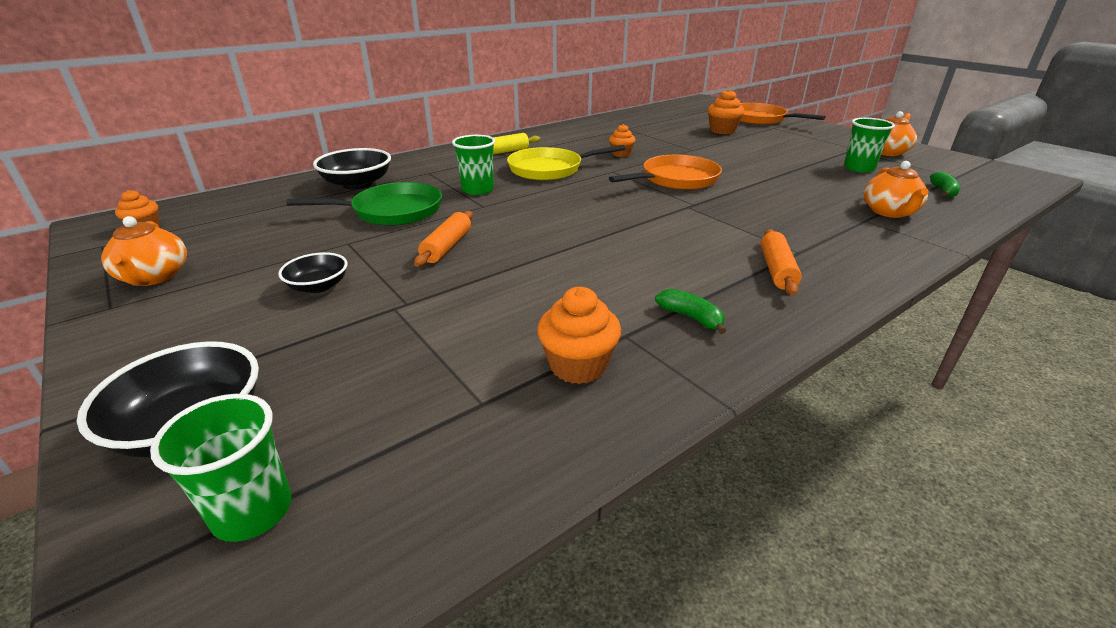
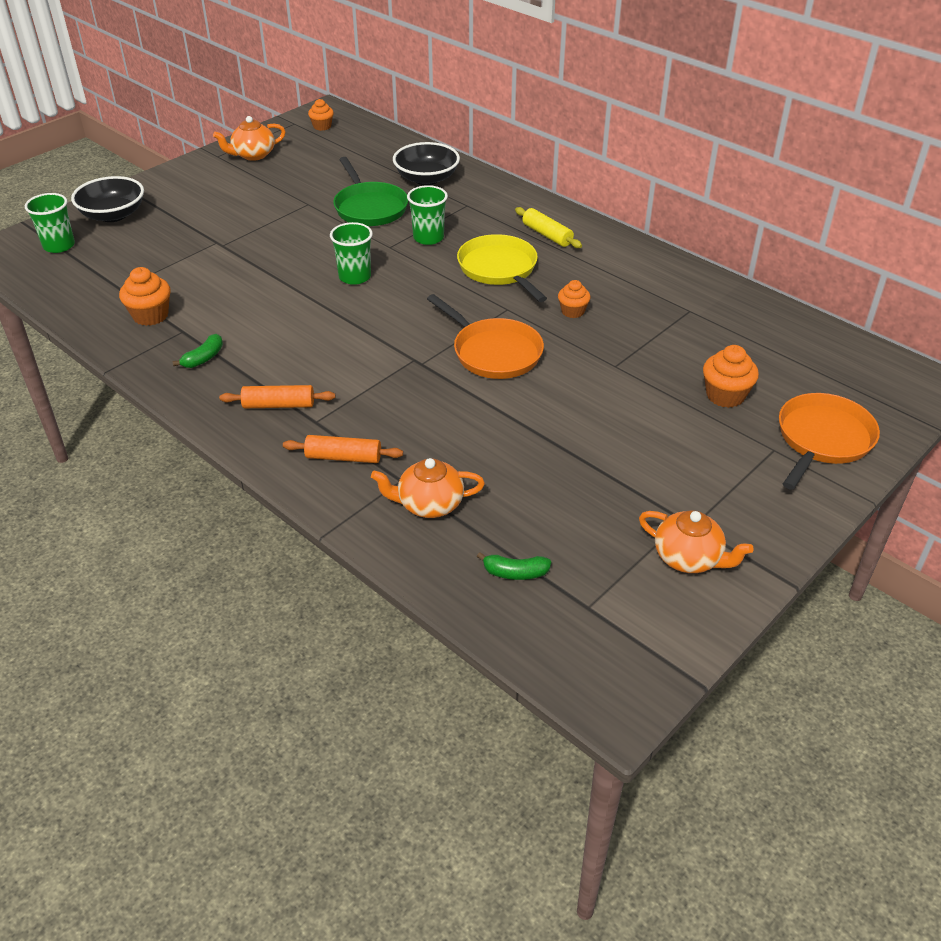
camera: 80 degrees right, 10 degrees up
(318, 286) = (243, 210): black bowl -> none
(447, 247) = (306, 244): orange rolling pin -> orange rolling pin (343, 457)
(859, 168) = (591, 510): green cup -> green cup (355, 277)

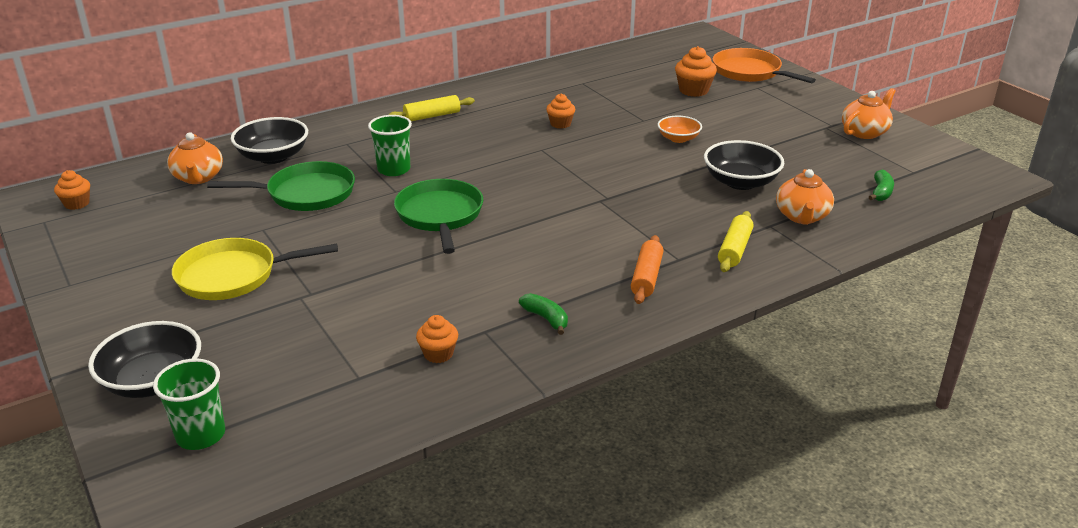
camera: 75 degrees left, 10 degrees down
(150, 315) = (438, 354): orange cupcake -> orange cupcake, size x0.66
(253, 155) = (98, 257): orange teapot -> orange teapot (198, 178)
(343, 457) = (734, 249): orange rolling pin -> yellow rolling pin
(355, 277) = (440, 215): green cup -> green pan
(493, 352) = (604, 164): orange pan -> none
(493, 452) = (740, 182): none -> black bowl
(500, 269) = (475, 144): yellow pan -> yellow pan (233, 275)
(580, 396) = (678, 138): none -> orange bowl

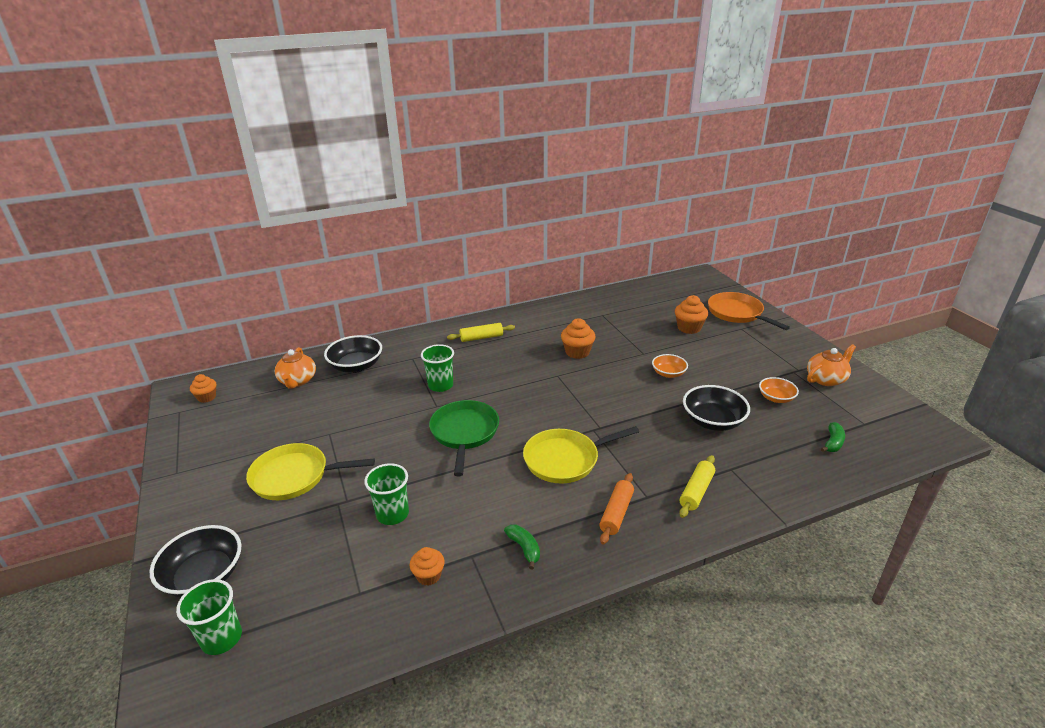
camera: 10 degrees right, 0 degrees up
(306, 194) = (370, 402): green pan -> none
(374, 301) = (392, 514): none -> green cup
(560, 124) = (577, 352): orange cupcake -> orange cupcake, size x1.52
(573, 232) = (565, 459): none -> yellow pan
(802, 216) = (760, 462): orange teapot -> none
(810, 154) = (776, 398): none -> orange bowl

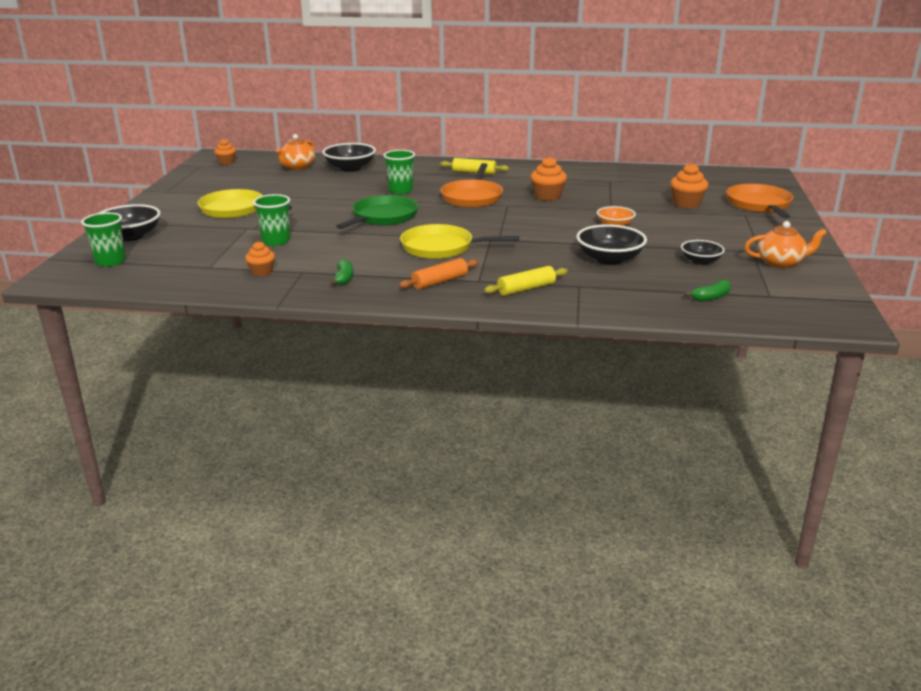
camera: 30 degrees right, 5 degrees down
(516, 374) = (472, 197): none -> orange pan
(776, 398) = (700, 261): orange bowl -> black bowl

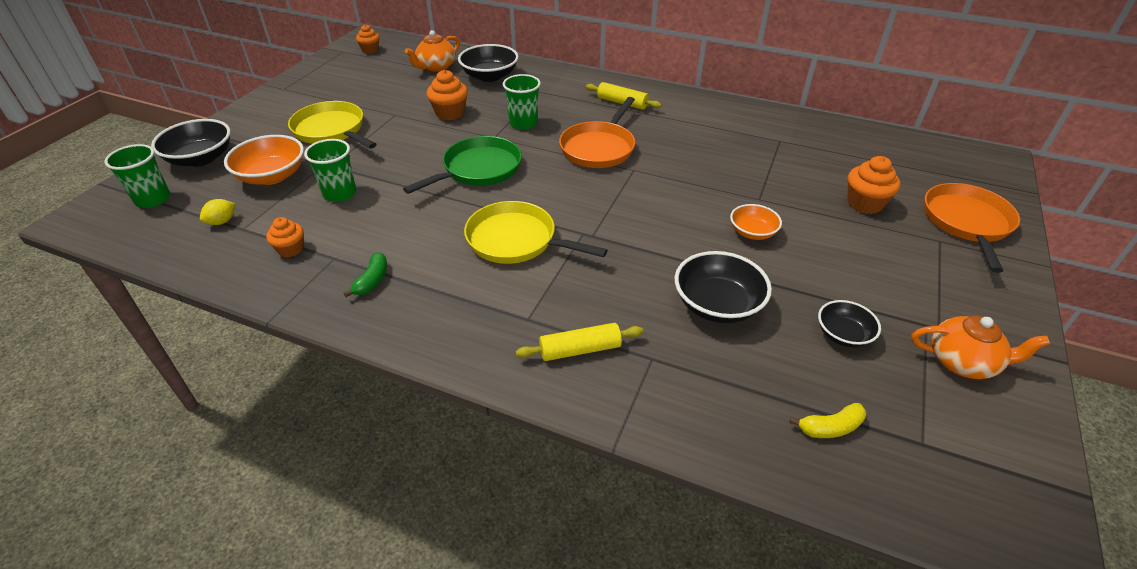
camera: 15 degrees right, 15 degrees up
(187, 265) = (222, 222): none -> yellow lemon
(207, 238) = (272, 176): none -> orange bowl
(440, 282) = (479, 311): orange rolling pin -> none
(547, 196) = (689, 160): orange cupcake -> orange cupcake (450, 113)
(711, 297) = (830, 427): green banana -> yellow banana

